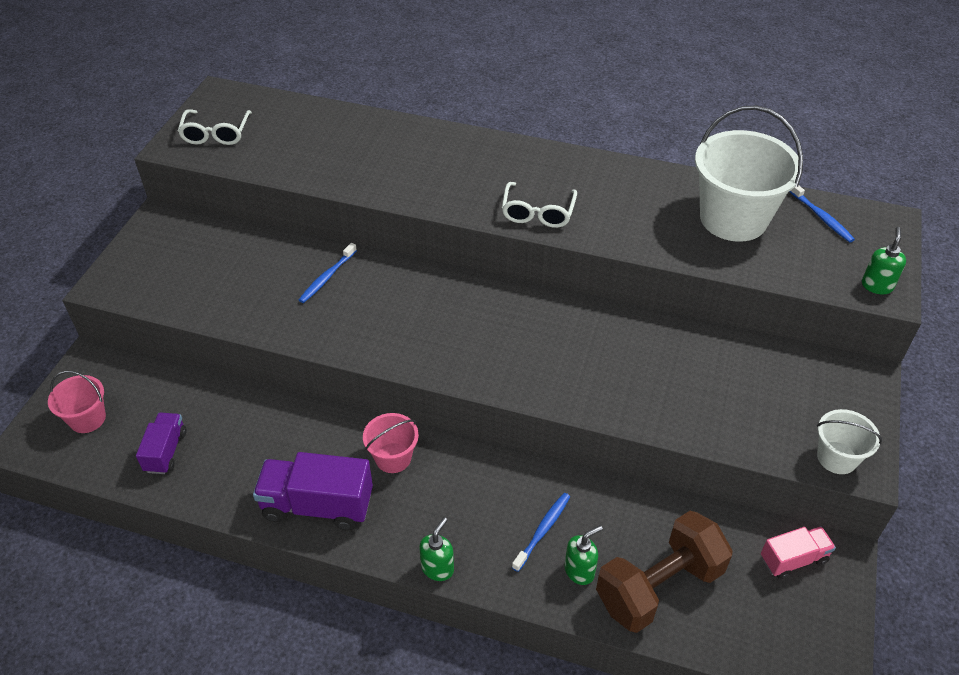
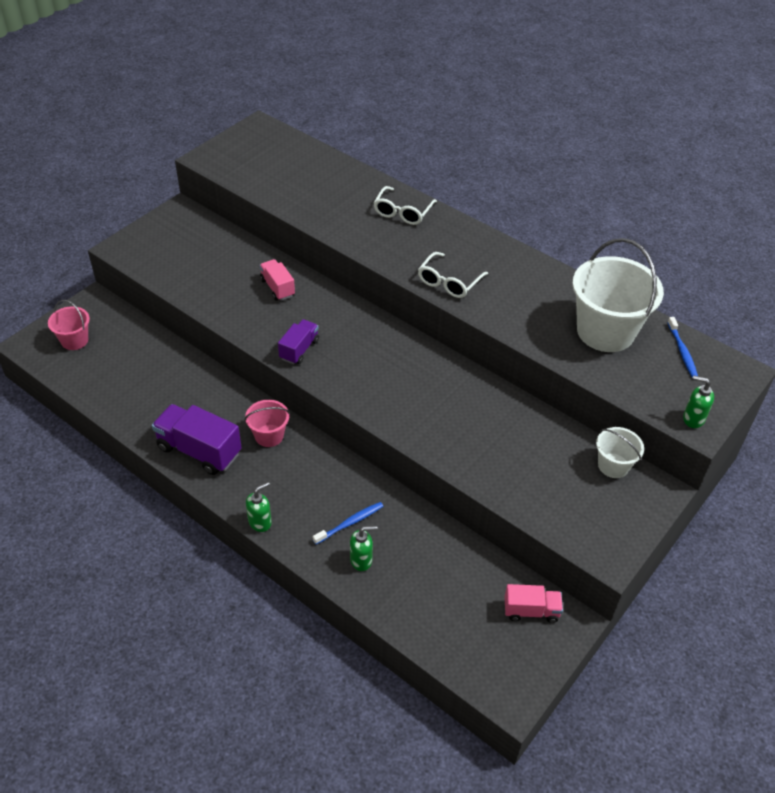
camera: 20 degrees right, 0 degrees up
(166, 451) = (115, 379): purple truck -> purple truck (299, 349)
(216, 133) = (241, 156): white glasses -> white glasses (403, 212)
(327, 277) = (277, 288): blue toothbrush -> pink truck
(659, 586) = (414, 592): brown dumbbell -> none
(837, 457) = (593, 542): white bucket -> white bucket (613, 465)
(877, 286) = (693, 419): green soap dispenser -> green soap dispenser turned 105 degrees counterclockwise

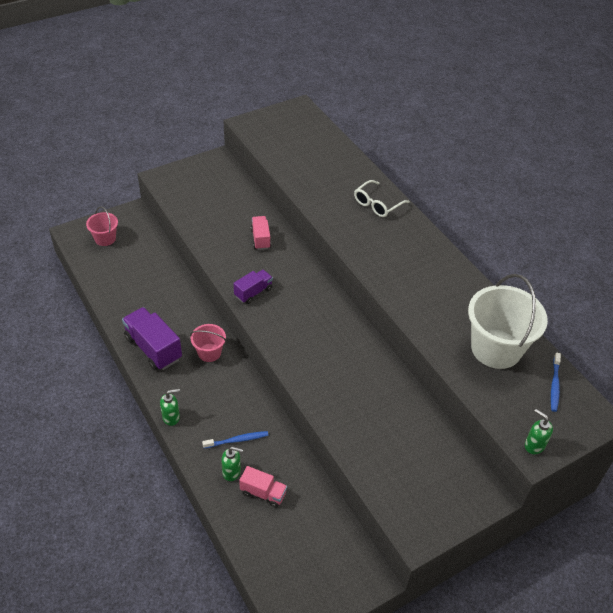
camera: 20 degrees right, 0 degrees up
(449, 282) = (386, 271): white glasses -> none
(531, 611) = (344, 558): pink truck -> pink truck (263, 493)
(613, 465) = (458, 463): white bucket -> none

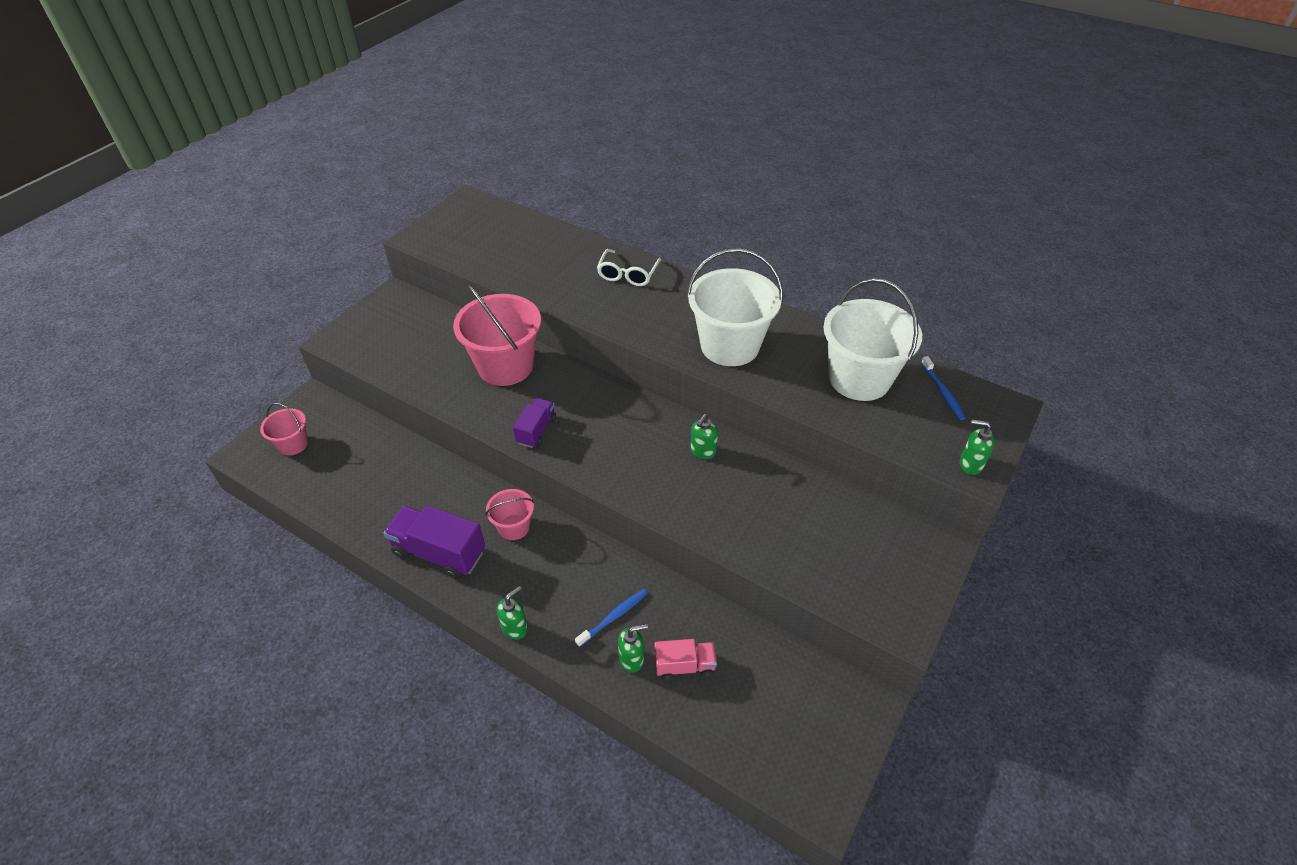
camera: 25 degrees left, 0 degrees up
(260, 239) = (505, 366): pink truck -> pink bucket
(357, 354) = (702, 451): none -> green soap dispenser
(415, 286) = (730, 346): none -> white bucket

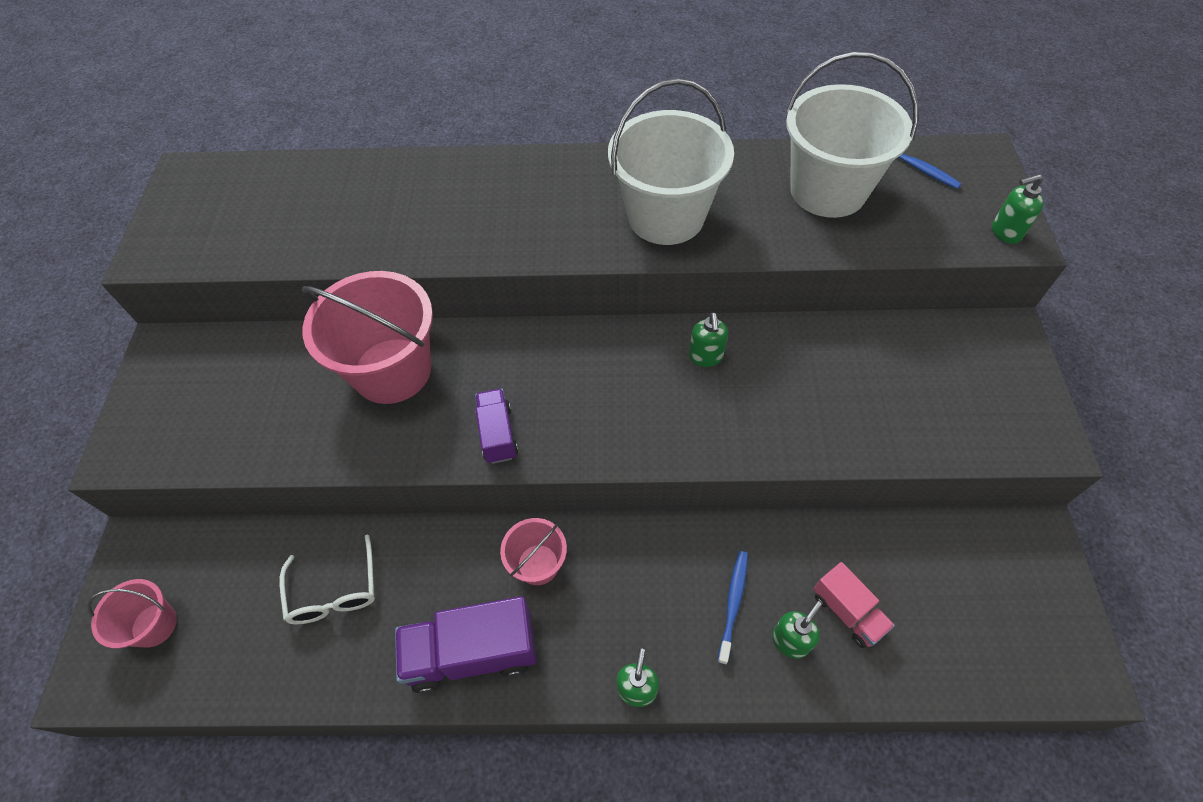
camera: 30 degrees left, 10 degrees up
(628, 274) = (477, 181): white glasses -> white glasses (334, 590)
(684, 666) = (847, 612): pink truck -> pink truck turned 90 degrees clockwise

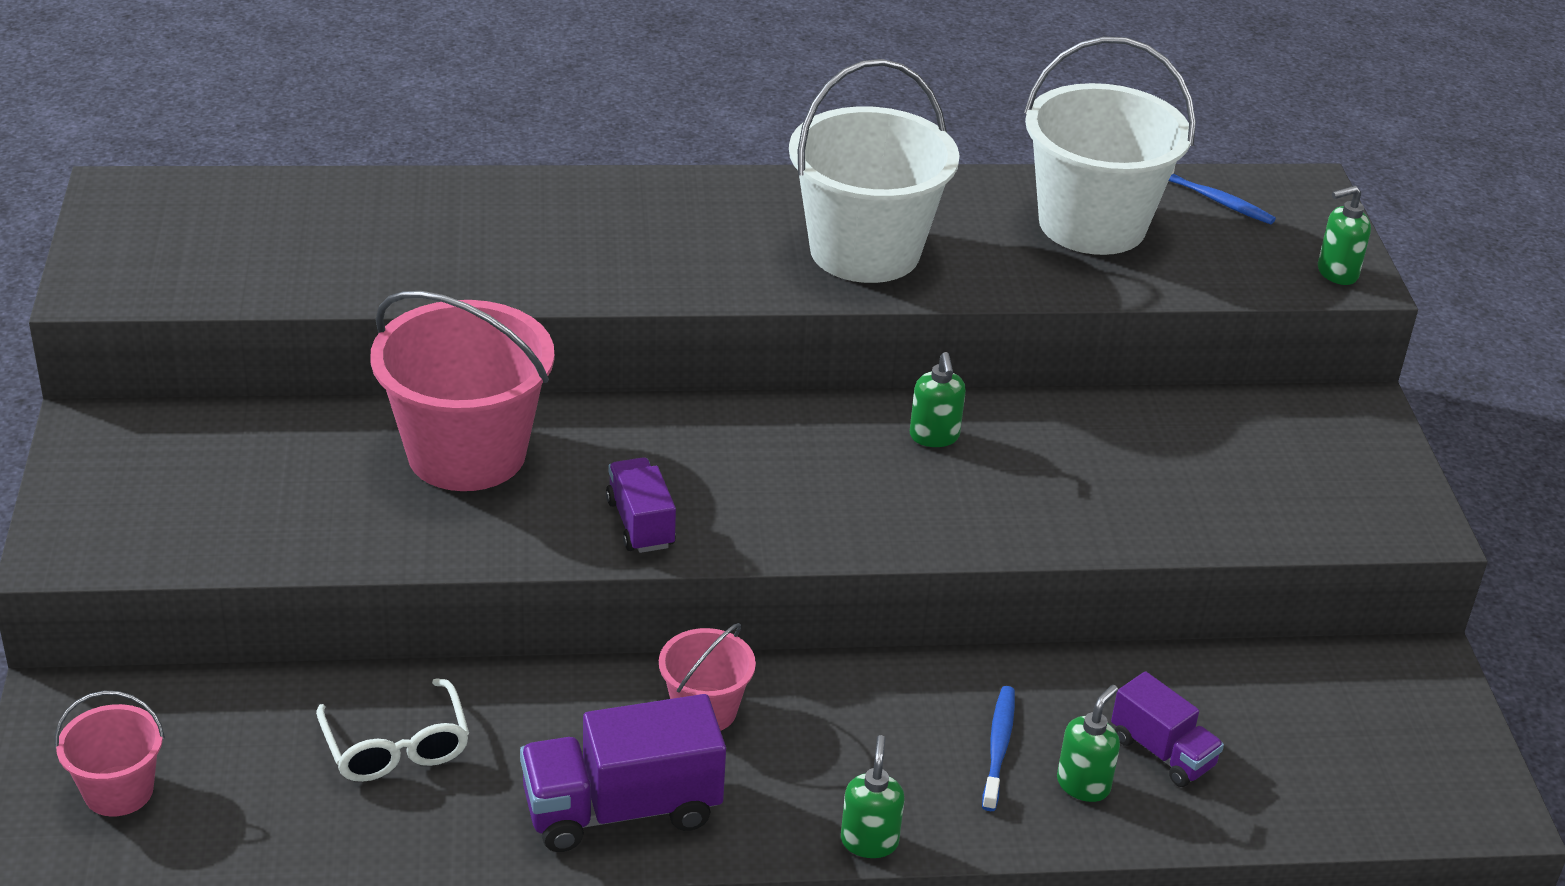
camera: 10 degrees left, 20 degrees down
(847, 612) = (1162, 752): pink truck -> purple truck

